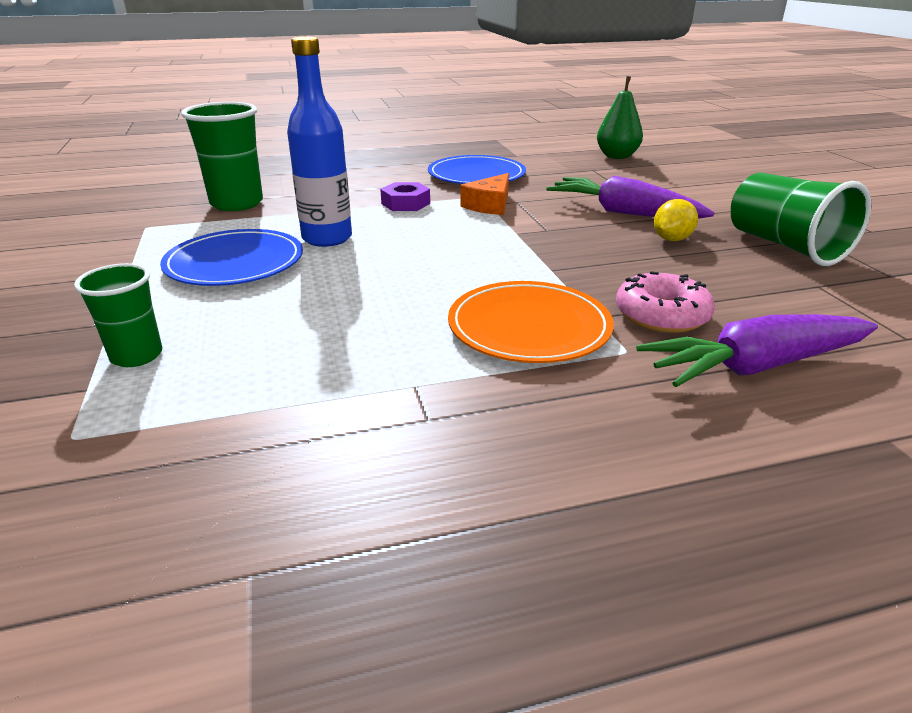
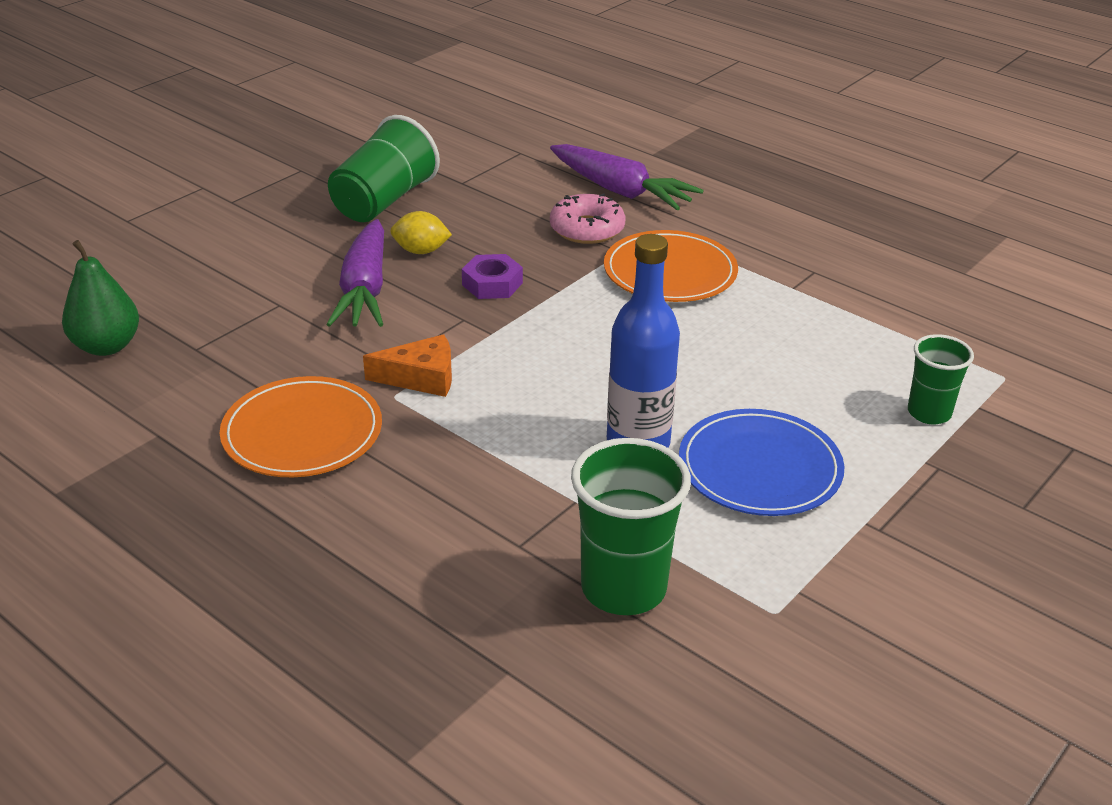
camera: 125 degrees left, 5 degrees up
(405, 203) = (476, 441): purple nut -> purple nut (492, 284)
(476, 175) = (302, 432): blue plate -> orange plate

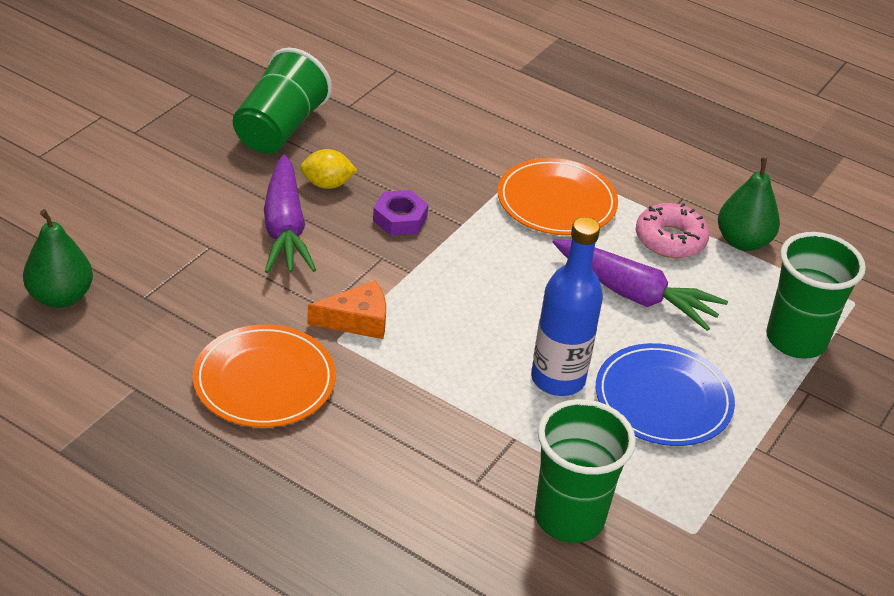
camera: 10 degrees left, 5 degrees up
(587, 229) = (474, 156): pink donut -> pink donut (670, 239)
(620, 191) = (497, 113): purple carrot -> purple carrot (634, 295)
(878, 314) = (743, 242): none -> green pear
(929, 413) = (796, 340): green cup -> green cup, size x1.66

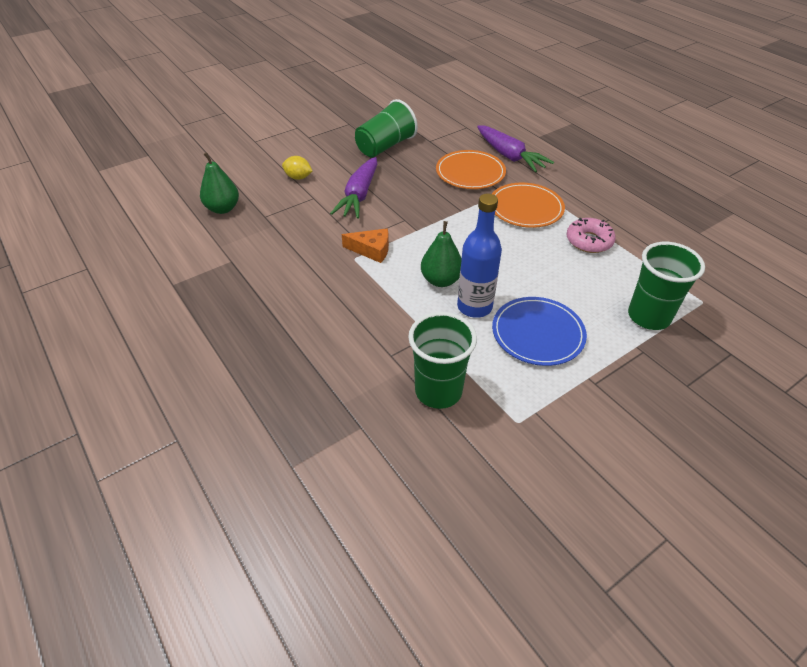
camera: 25 degrees right, 5 degrees up
(264, 380) = (301, 271): orange plate -> orange plate (470, 172)
(327, 184) = (395, 177): yellow lemon -> yellow lemon (298, 177)
(400, 219) = (426, 201): purple nut -> none
(634, 295) = (549, 268): purple carrot -> purple carrot (509, 156)
(743, 242) = (638, 251): green pear -> green pear (441, 280)

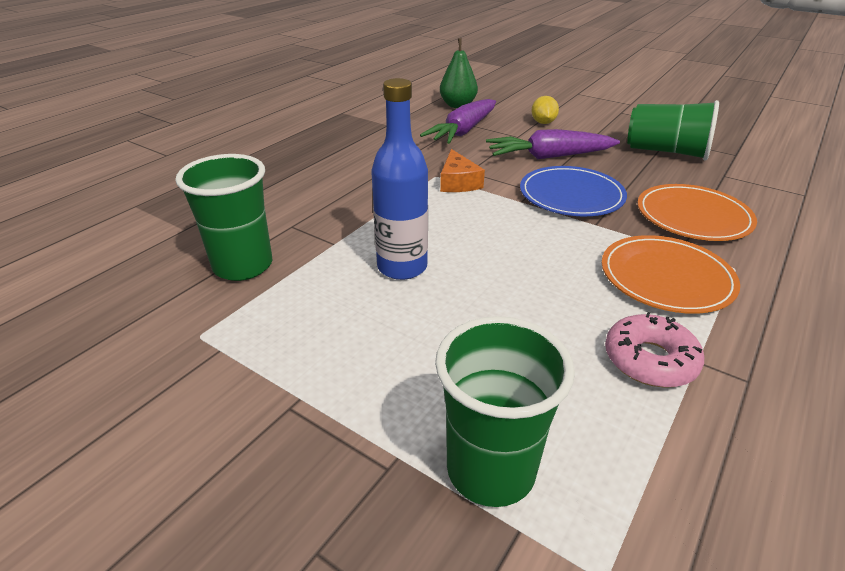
camera: 70 degrees right, 10 degrees down
(441, 280) = (437, 234): green pear -> none
(509, 156) = (787, 242): purple carrot -> purple carrot (463, 131)
(538, 333) = (376, 330): blue plate -> blue plate (571, 195)

